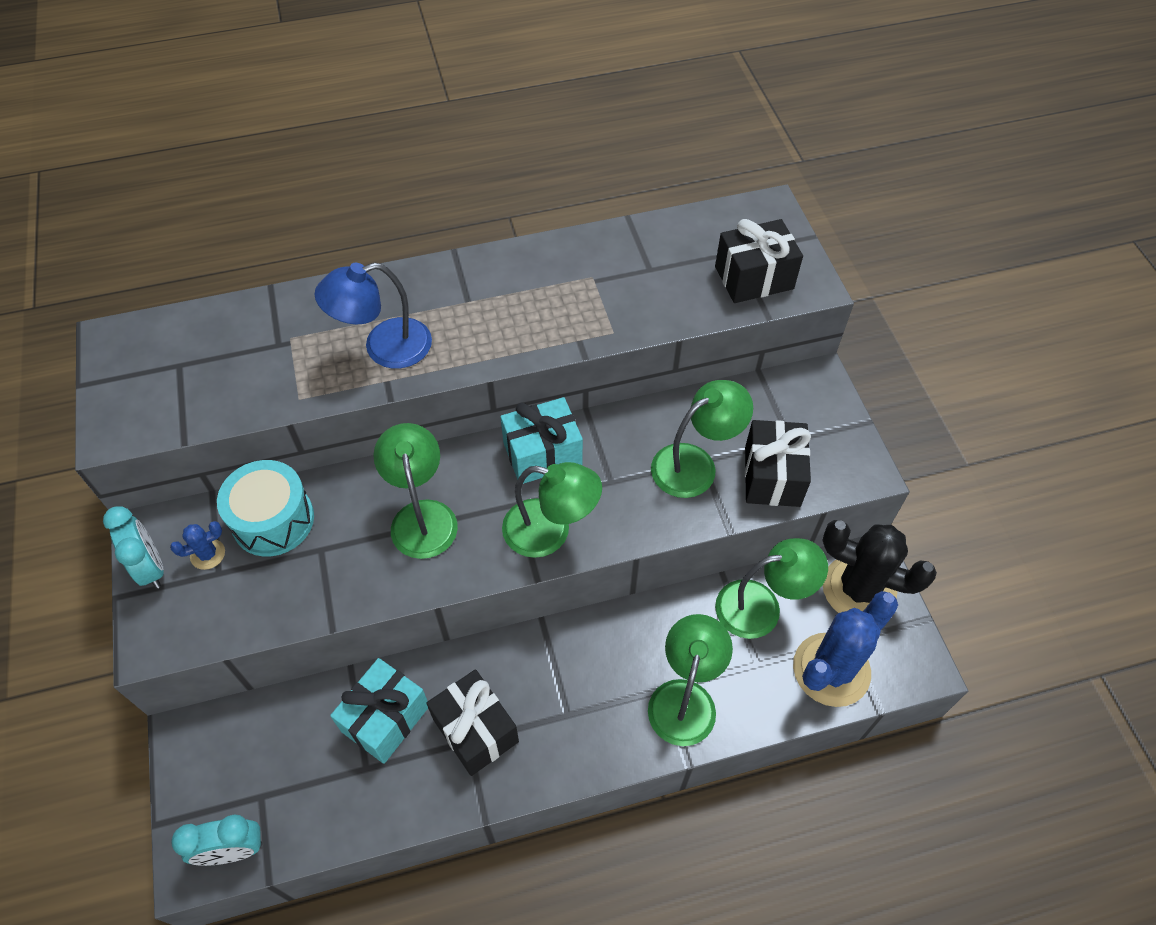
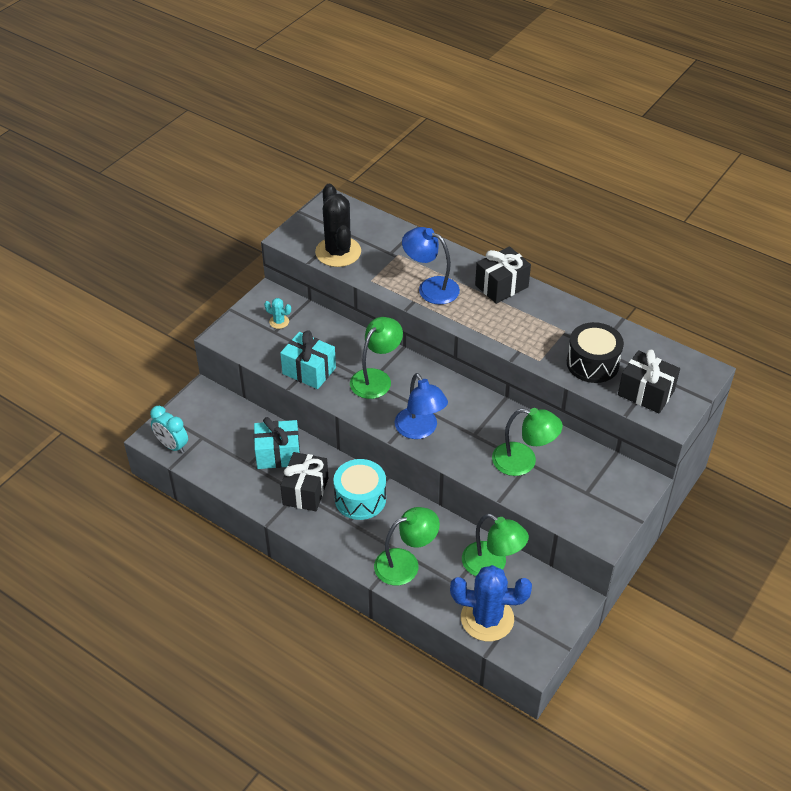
camera: 50 degrees right, 10 degrees down
(151, 567) = (254, 309): turquoise clock -> none
(208, 554) = (279, 322): blue cactus -> turquoise cactus
(273, 520) = (318, 330): turquoise drum -> turquoise drum (360, 499)
(542, 454) = (459, 398): turquoise gift -> turquoise gift (309, 371)
(550, 531) = (420, 430): green lamp -> blue lamp
(666, 290) = (592, 363): none -> black drum
(772, 476) = (553, 498): black gift -> black gift (501, 286)
(859, 589) = (551, 603): black cactus -> black cactus (338, 252)

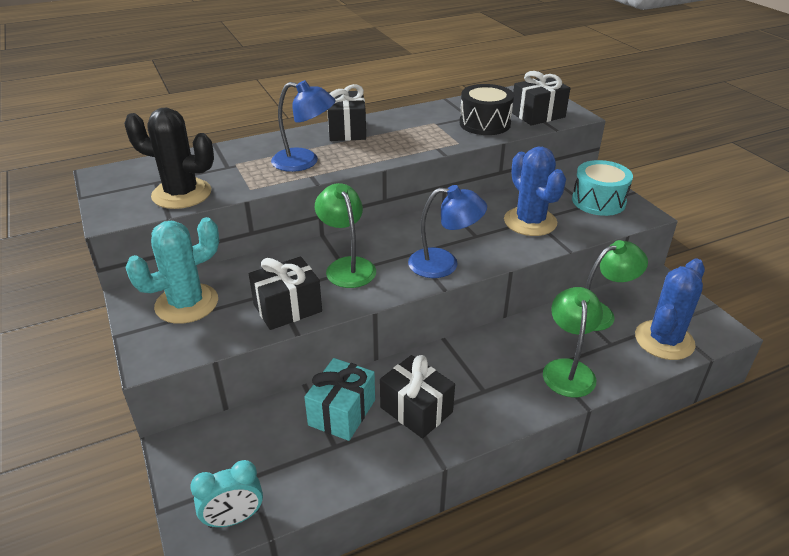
camera: 60 degrees left, 10 degrees down
(279, 322) = (187, 304): turquoise cactus -> turquoise cactus, size x2.29
(309, 371) = (287, 308): turquoise gift -> black gift
(360, 499) = (458, 369): turquoise drum -> turquoise drum (598, 201)
(430, 287) = (304, 162): blue lamp -> blue lamp turned 135 degrees counterclockwise
(523, 461) = (530, 222): green lamp -> blue cactus

